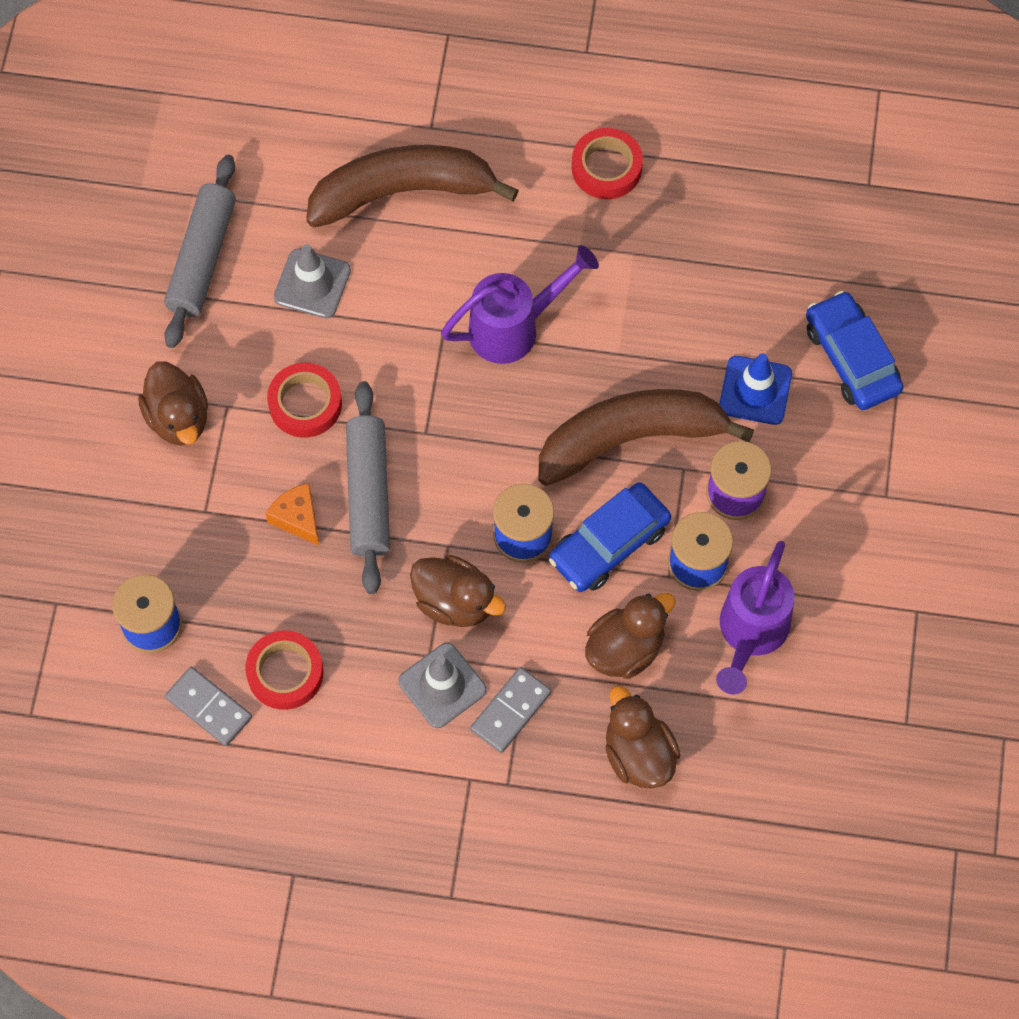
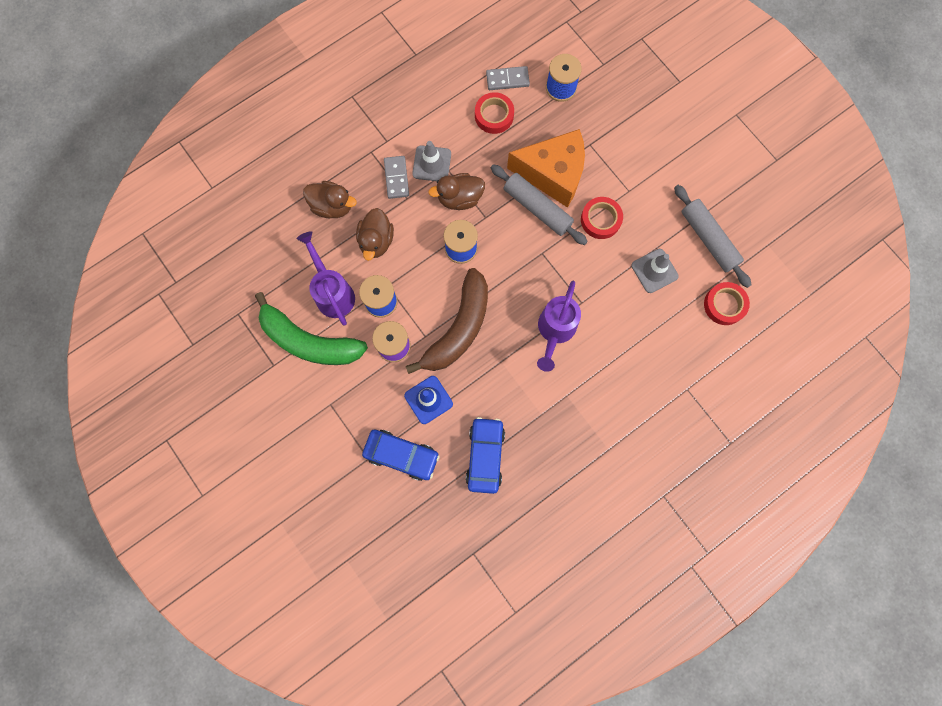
camera: 135 degrees right, 10 degrees up
(178, 418) = (641, 168): brown duck -> none
(297, 518) = (553, 174): orange cheese -> orange cheese, size x2.36
(402, 192) = (665, 347): brown banana -> none
(606, 168) = (594, 444): red tape -> red tape (724, 305)
(609, 544) = (423, 276): blue car -> blue car (485, 456)
(841, 598) = (309, 341): none -> green banana

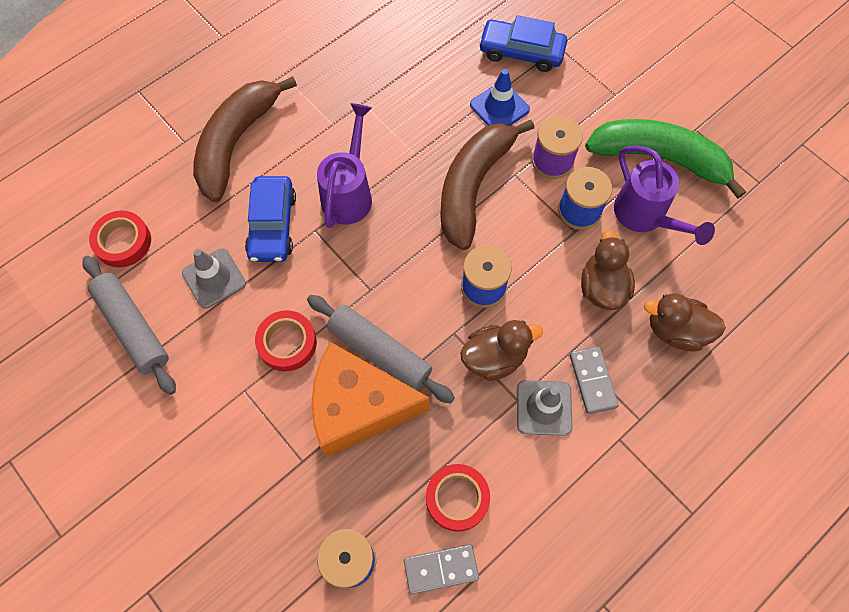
camera: 175 degrees right, 10 degrees down
(485, 456) = (425, 58): blue car -> blue car (272, 225)
(644, 384) = (236, 142): none -> brown banana

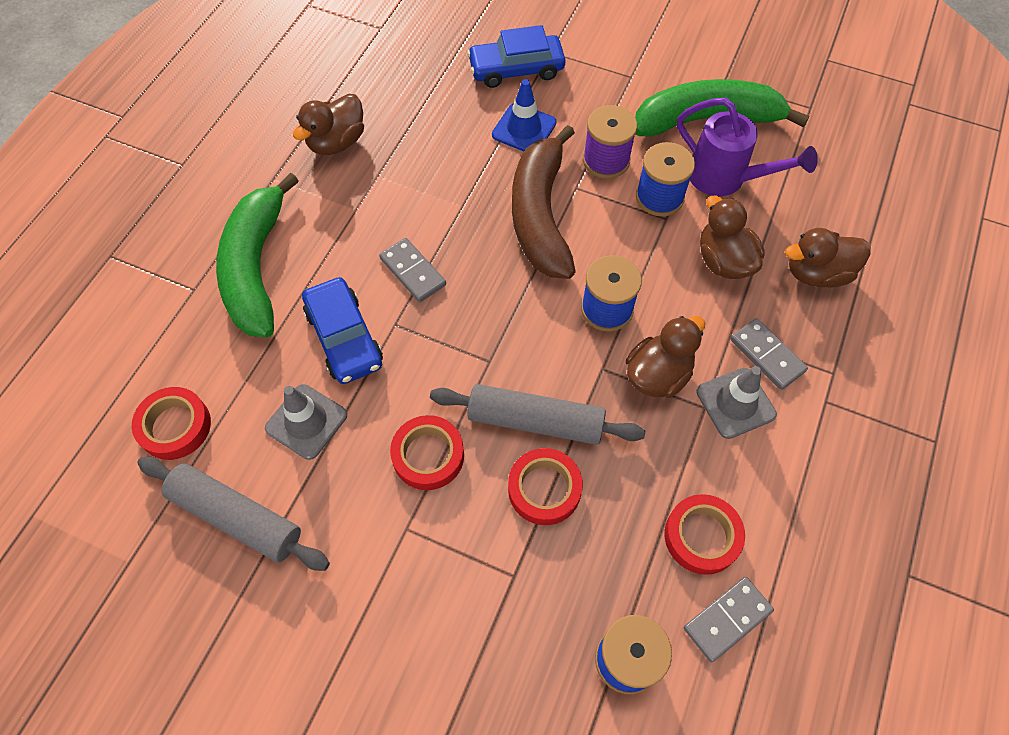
camera: 25 degrees left, 5 degrees down
(236, 142) = (256, 267): brown banana -> green banana
(345, 62) = (336, 142): none -> brown duck
(349, 193) = (412, 272): purple watering can -> grey domino
(358, 407) = (544, 489): orange cheese -> red tape

